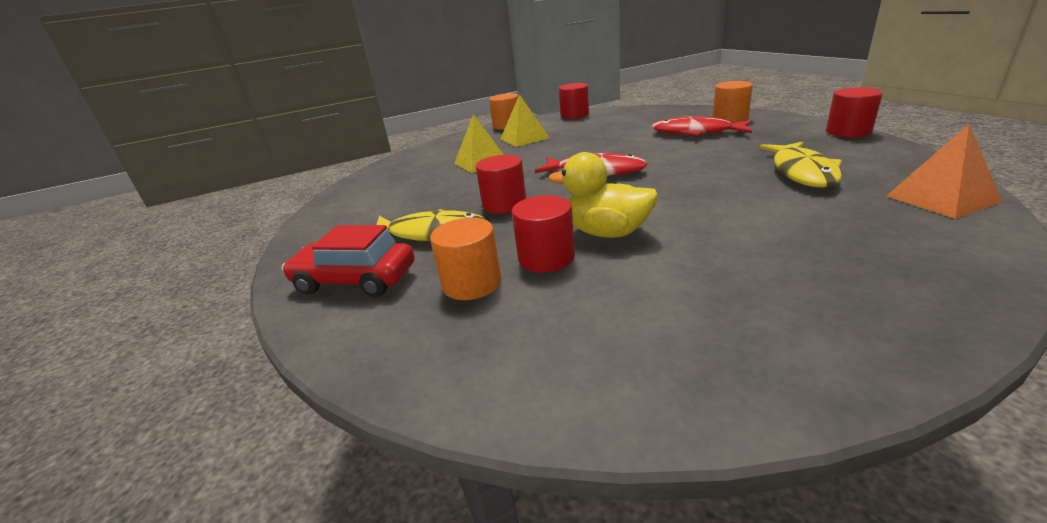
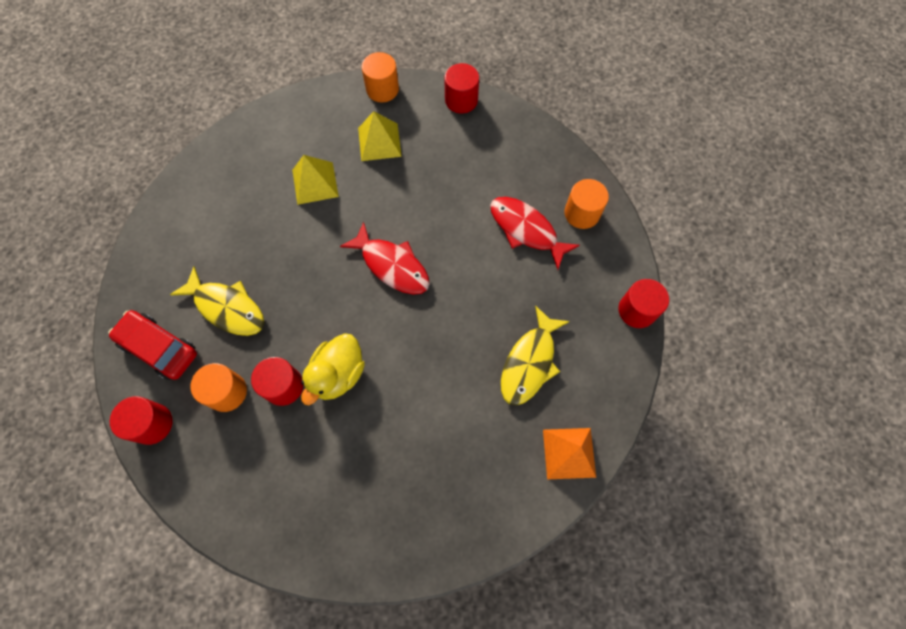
camera: 15 degrees right, 40 degrees up
(504, 204) = (295, 287): red cylinder -> red cylinder (152, 424)
(607, 232) = (338, 374): yellow duck -> yellow duck turned 105 degrees counterclockwise

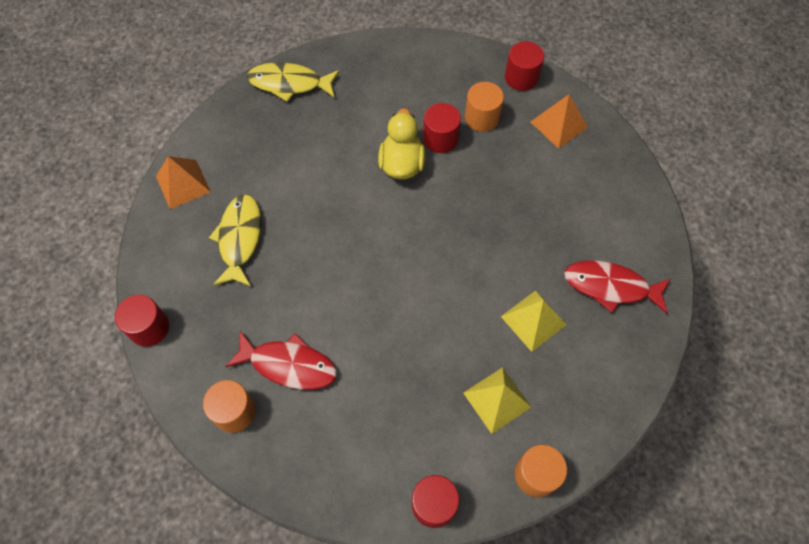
camera: 155 degrees right, 5 degrees down
(159, 348) = (559, 124): red car -> orange pyramid
(227, 307) = (529, 174): yellow fish -> yellow fish (289, 83)
(392, 265) = (407, 270): red fish -> red fish (610, 286)

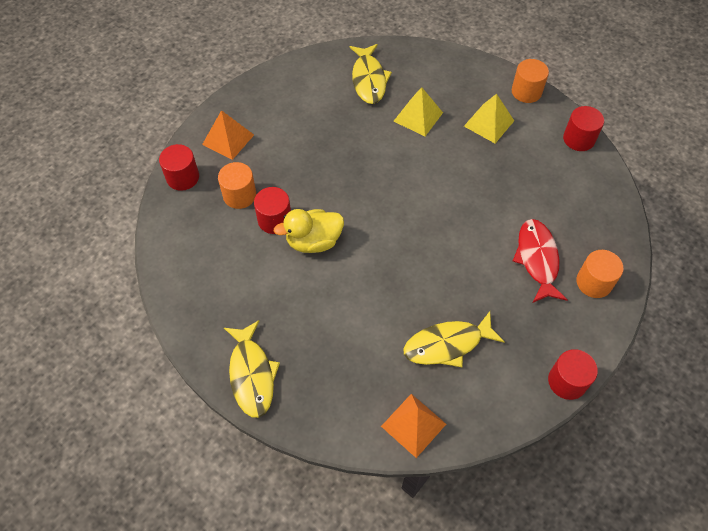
camera: 110 degrees left, 5 degrees down
(610, 286) = (369, 79): red fish -> yellow fish

